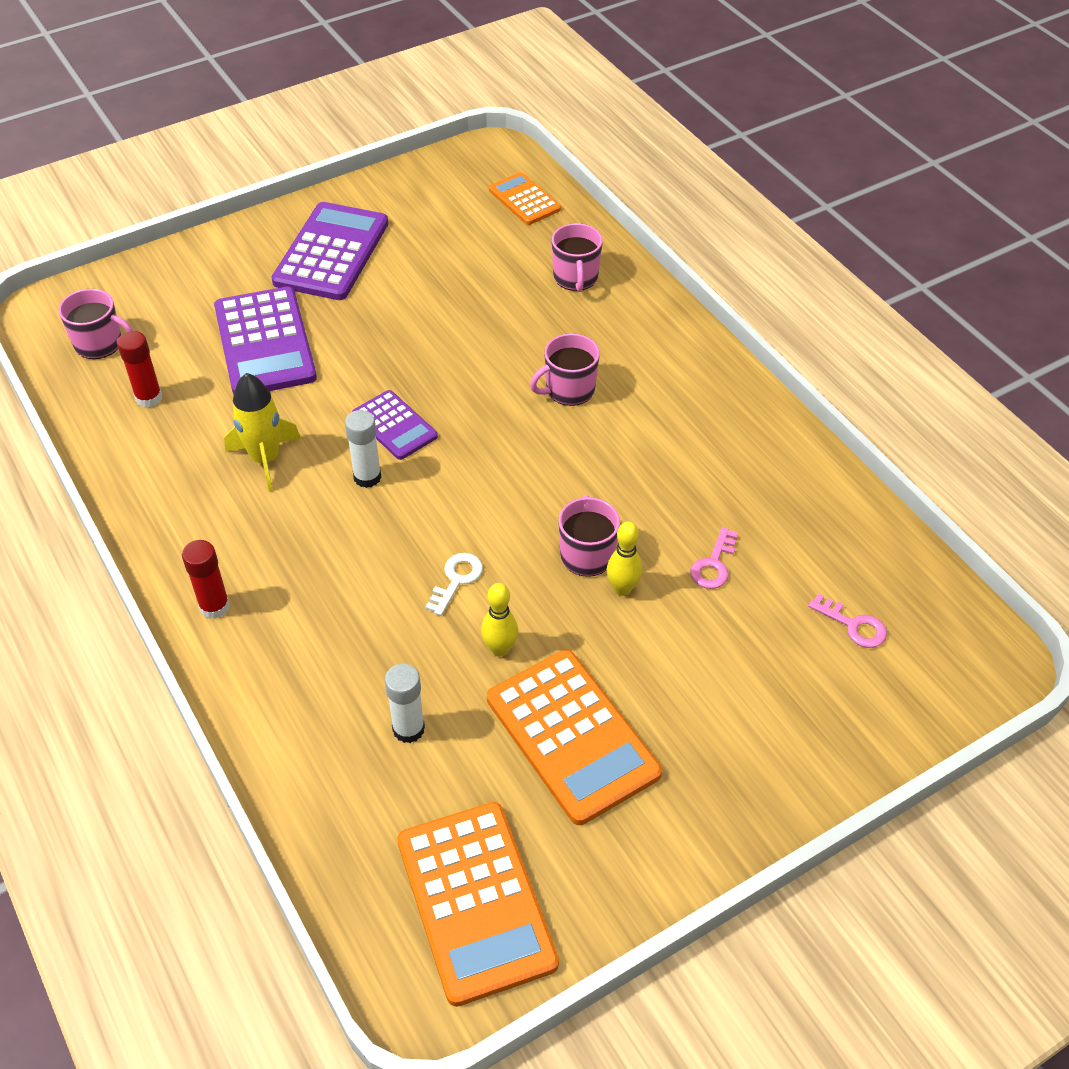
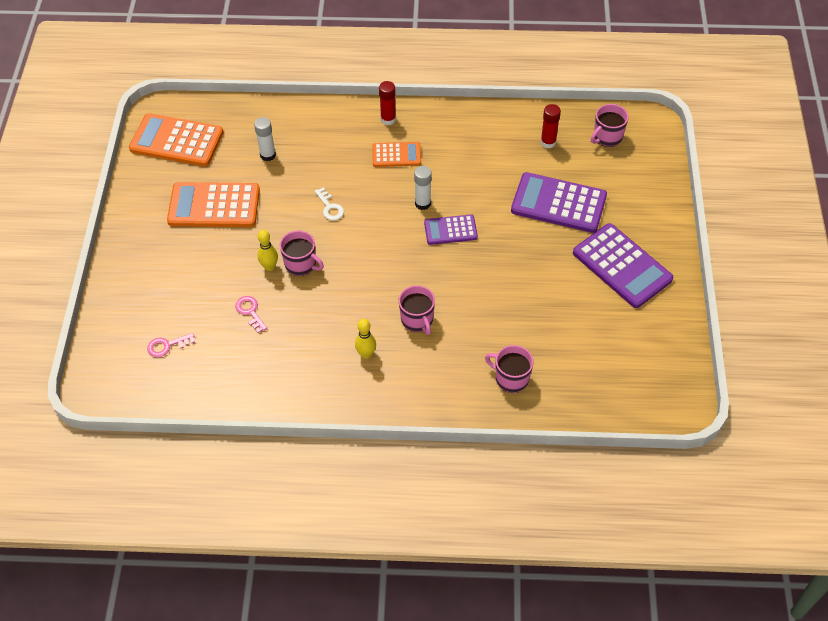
camera: 125 degrees right, 5 degrees up
(265, 459) = (467, 170): yellow rocket -> none
(500, 649) = (278, 204): yellow bowling pin -> yellow bowling pin (366, 354)
(524, 200) = (611, 394): orange calculator -> orange calculator (396, 155)
(569, 390) = (417, 320): pink mug -> pink mug turned 150 degrees clockwise

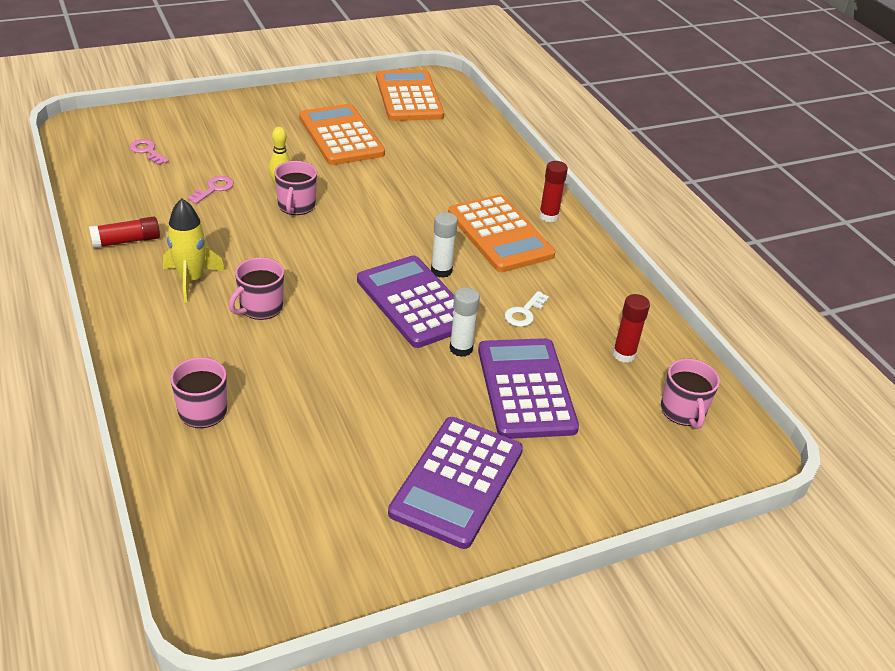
camera: 60 degrees right, 15 degrees down
(268, 155) = (431, 151): white glue stick -> white glue stick (461, 348)
(296, 386) = (126, 241): none -> red glue stick
(330, 207) = (388, 206): white key -> white key (524, 313)
(366, 354) = (191, 280): yellow bowling pin -> yellow rocket
(396, 155) = (500, 234): orange calculator -> orange calculator, size x1.76
(450, 230) = (415, 302): purple calculator -> purple calculator, size x1.76
(607, 137) = (683, 411): pink mug -> pink mug turned 120 degrees counterclockwise

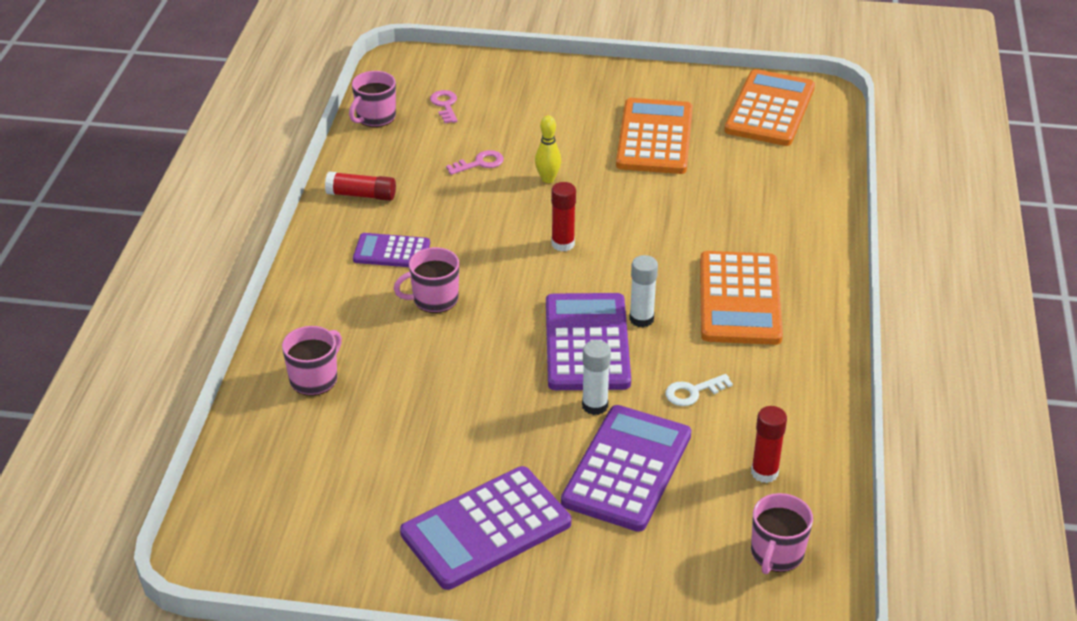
camera: 35 degrees right, 0 degrees up
(191, 280) = (391, 252): yellow rocket -> purple calculator
(296, 206) = (547, 204): pink mug -> pink mug (375, 117)
(548, 216) = (814, 295): red glue stick -> red glue stick (563, 244)

